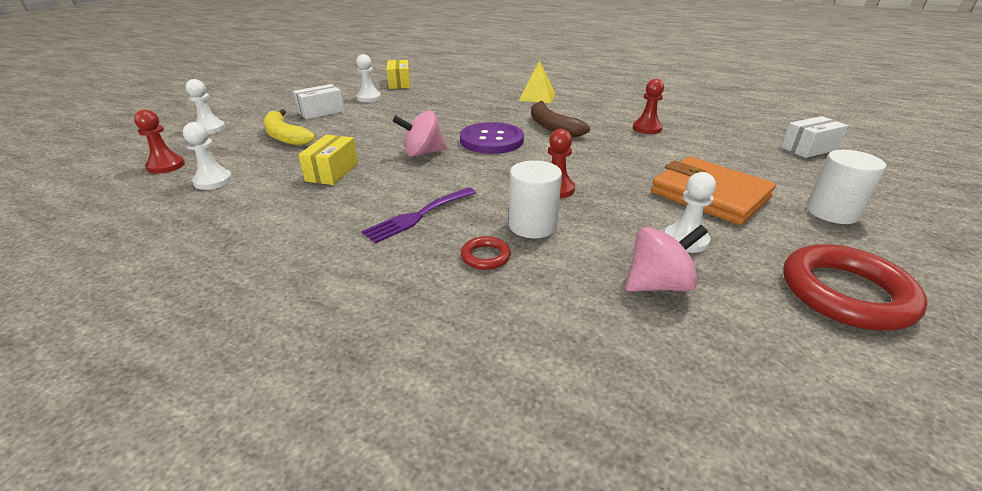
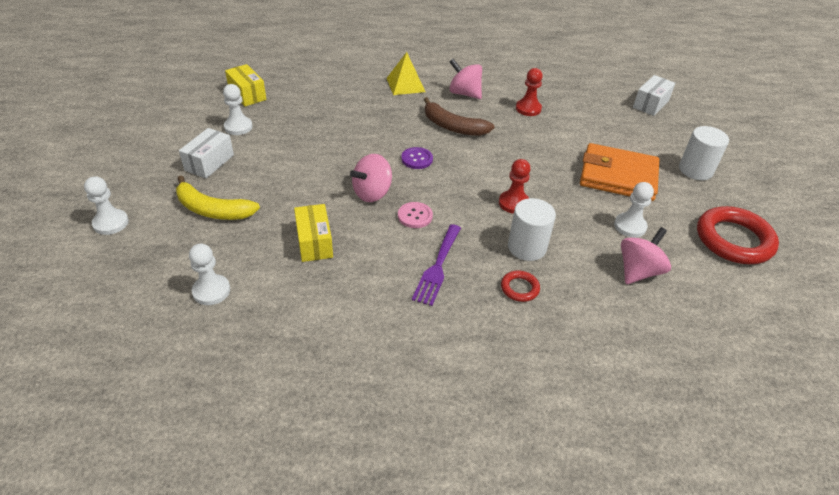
camera: 30 degrees left, 10 degrees up
(166, 166) = (132, 289): red pawn -> none
(442, 175) = (415, 216): none -> pink button
(491, 140) = (417, 159): purple button -> purple button, size x0.52
(588, 109) = (464, 93): none -> pink spinning top

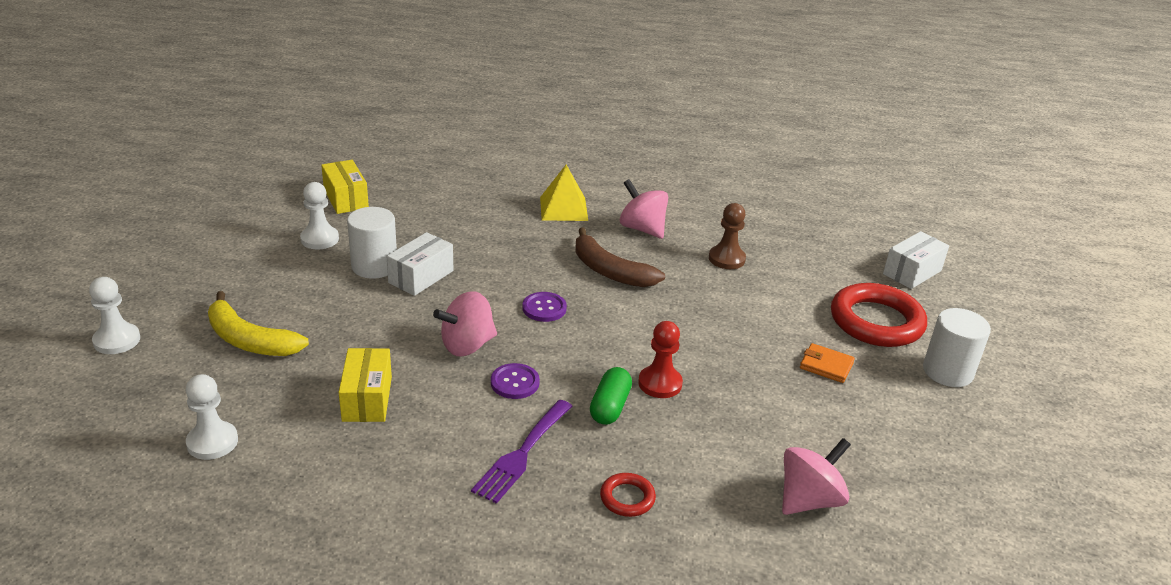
camera: 10 degrees right, 10 degrees down
(209, 162) = (266, 280): white box -> white box (421, 277)
(415, 216) = (515, 382): pink button -> purple button
(486, 224) = (610, 407): none -> green capsule
(527, 247) = (657, 445): white cylinder -> white cylinder (374, 266)
(528, 109) = (726, 259): red pawn -> brown pawn
(618, 176) = (826, 366): orange wallet -> orange wallet, size x0.43
(630, 226) = (819, 436): white pawn -> none
(733, 240) = (971, 476): red ring -> red ring (876, 321)

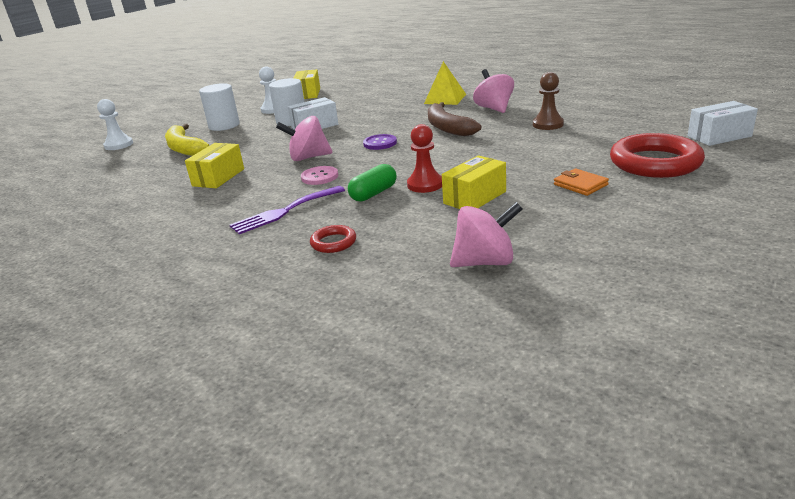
camera: 30 degrees right, 5 degrees down
(212, 442) = (112, 189): white pawn -> none
(515, 382) = (319, 177): purple button -> pink button
(731, 400) = (475, 197): none -> yellow box
(947, 372) = (704, 196): white cylinder -> white cylinder (224, 126)

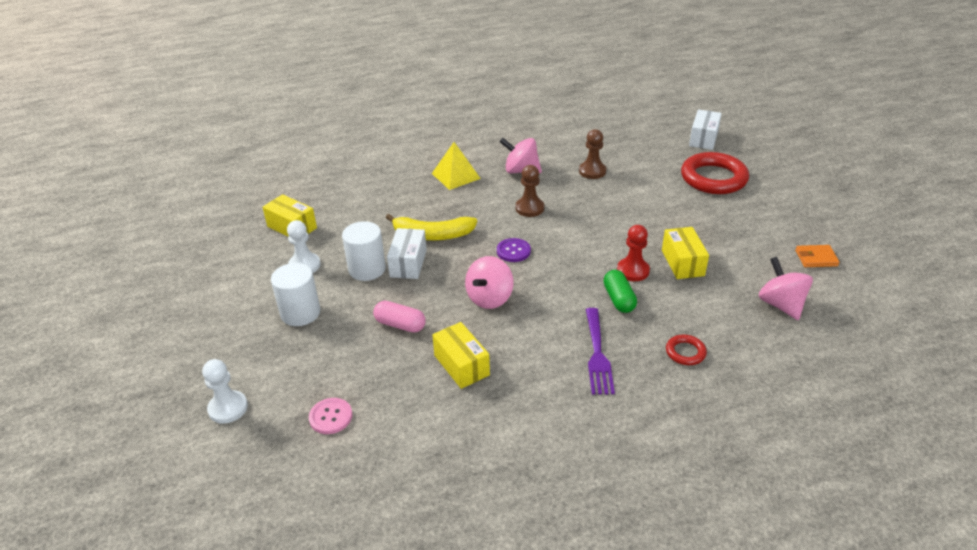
camera: 55 degrees left, 10 degrees up
(184, 148) = (333, 362): yellow banana -> yellow banana (432, 235)
(243, 148) = (400, 325): none -> pink capsule
(319, 177) = (546, 310): pink button -> pink button (330, 417)
(447, 128) = (529, 208): brown banana -> brown pawn
(485, 262) = (781, 305): pink spinning top -> pink spinning top turned 45 degrees counterclockwise
(580, 185) = (713, 218): orange wallet -> orange wallet (816, 258)

